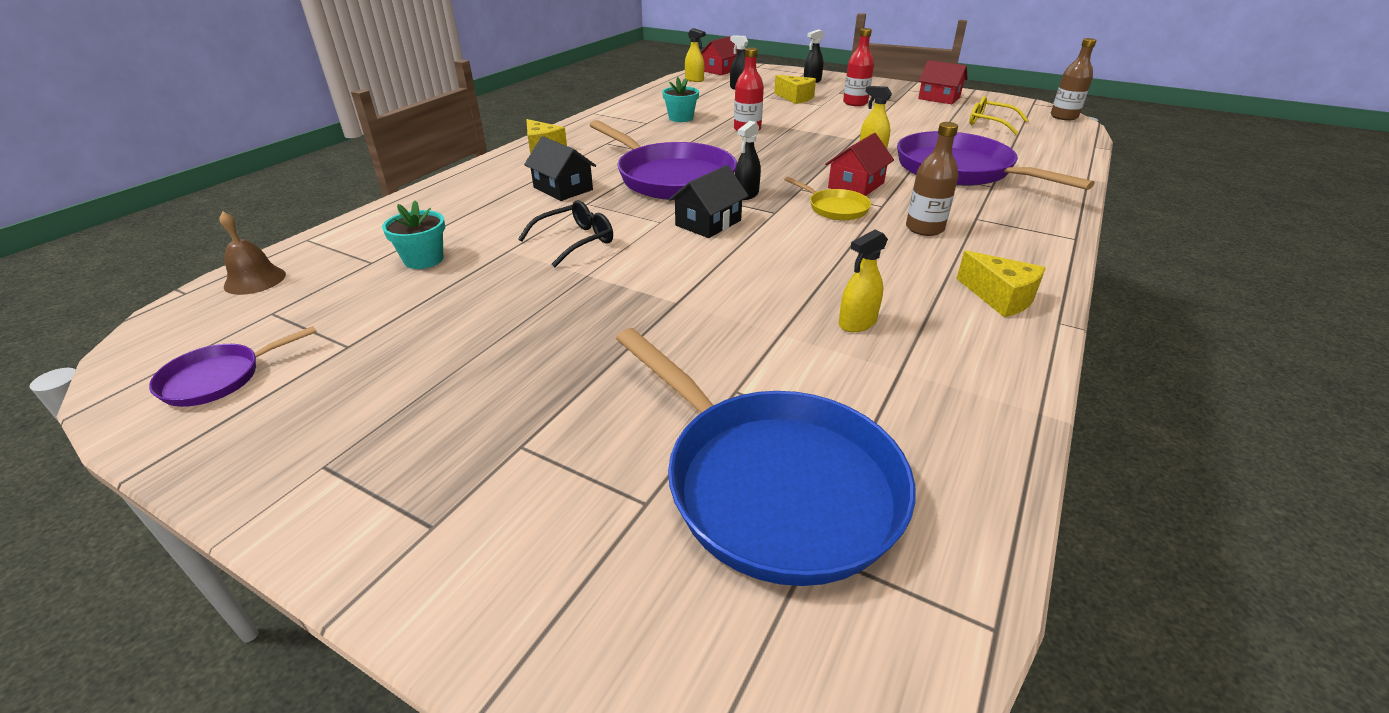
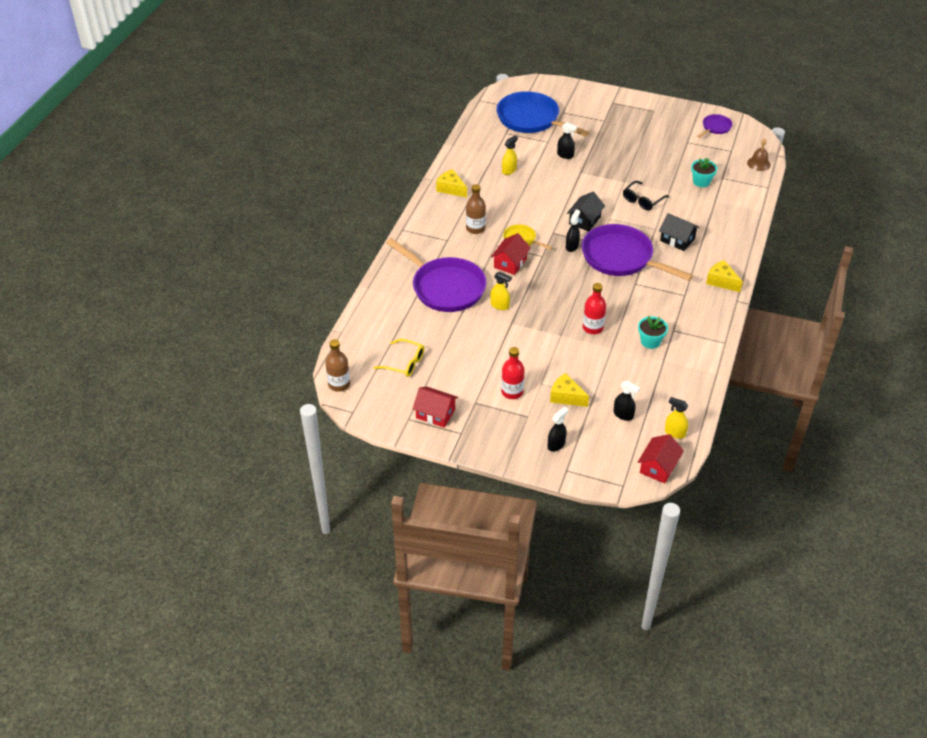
camera: 170 degrees right, 10 degrees up
(698, 346) = (565, 155): none -> black spray bottle

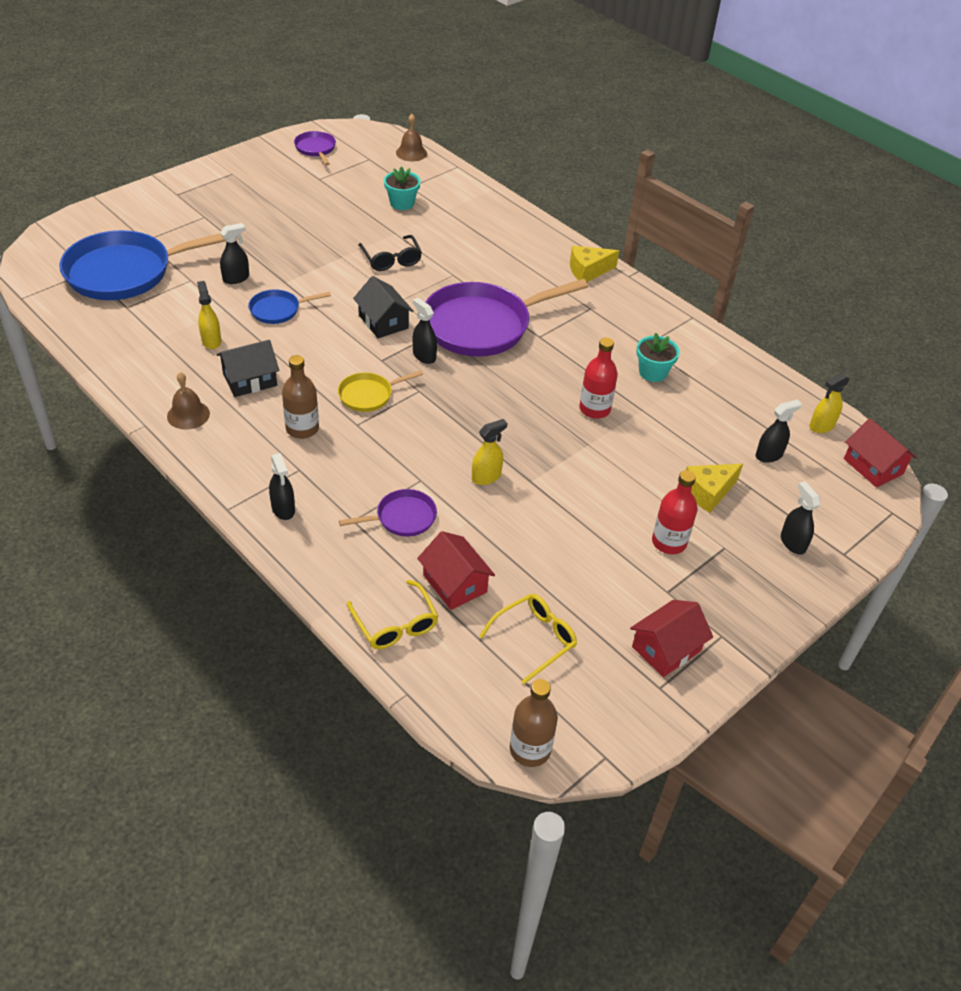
camera: 65 degrees left, 0 degrees up
(377, 312) = (395, 624): none -> yellow glasses
(417, 246) = (283, 509): none -> black spray bottle
(445, 287) = (402, 518): purple pan -> purple pan, size x0.47
(451, 189) = (188, 415): yellow cheese -> brown bell
(510, 263) = (407, 427): red house -> red house (455, 583)
(555, 180) = (278, 310): none -> blue pan
(677, 240) = (488, 268): black house -> black house (250, 380)

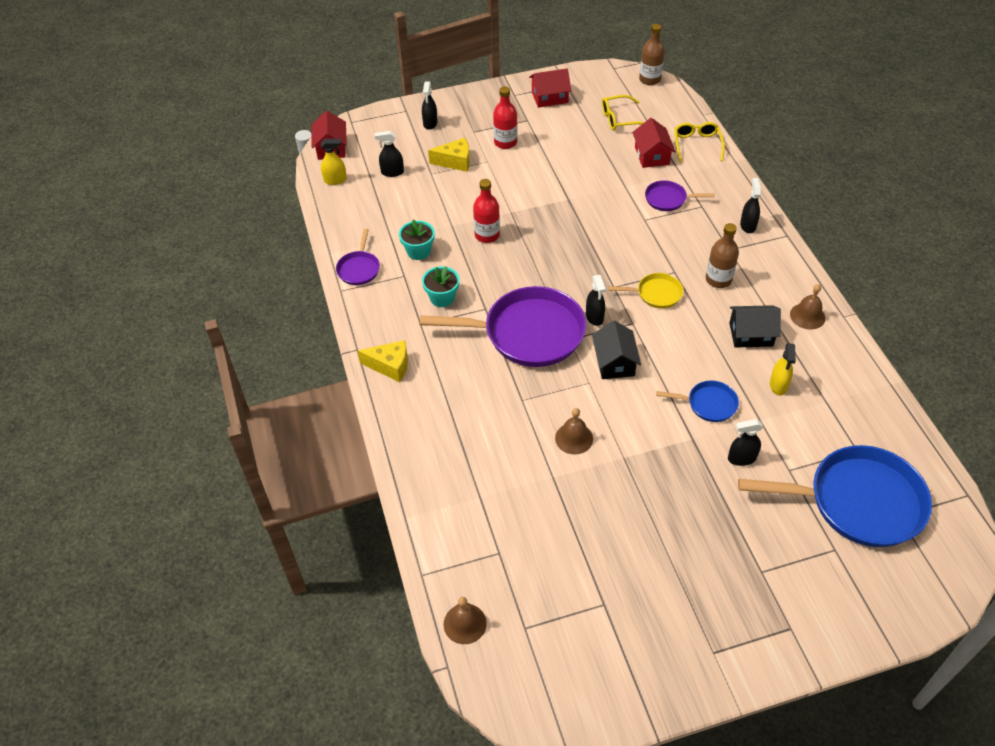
camera: 150 degrees left, 5 degrees up
(316, 149) = (587, 675): purple pan -> purple pan (359, 269)
(391, 259) = (574, 438): black glasses -> brown bell
(402, 203) = (523, 524): turquoise flower pot -> turquoise flower pot (442, 298)
(486, 477) = (597, 209): yellow spray bottle -> none

